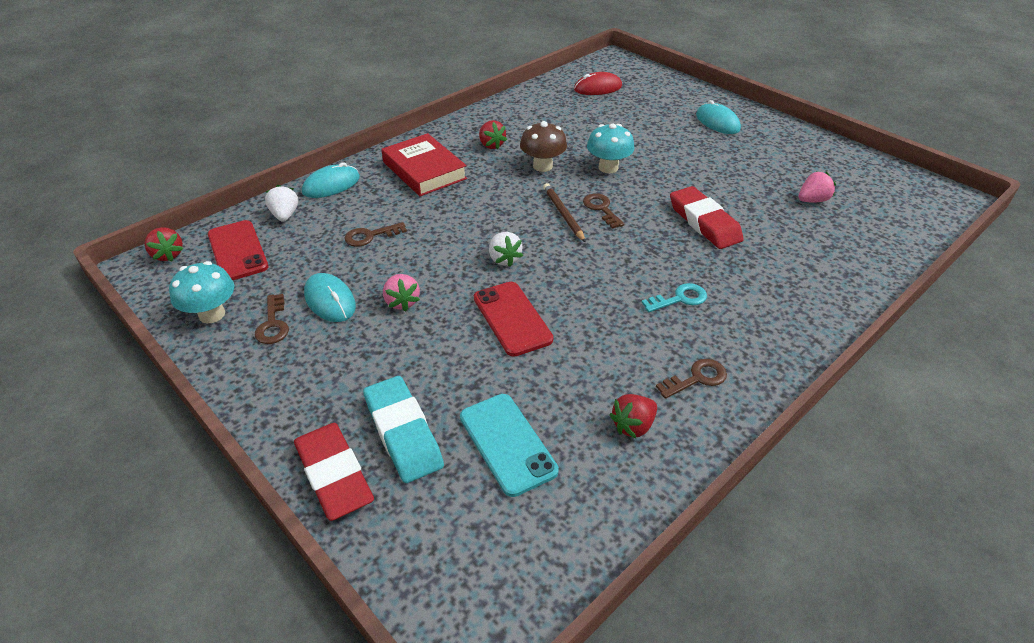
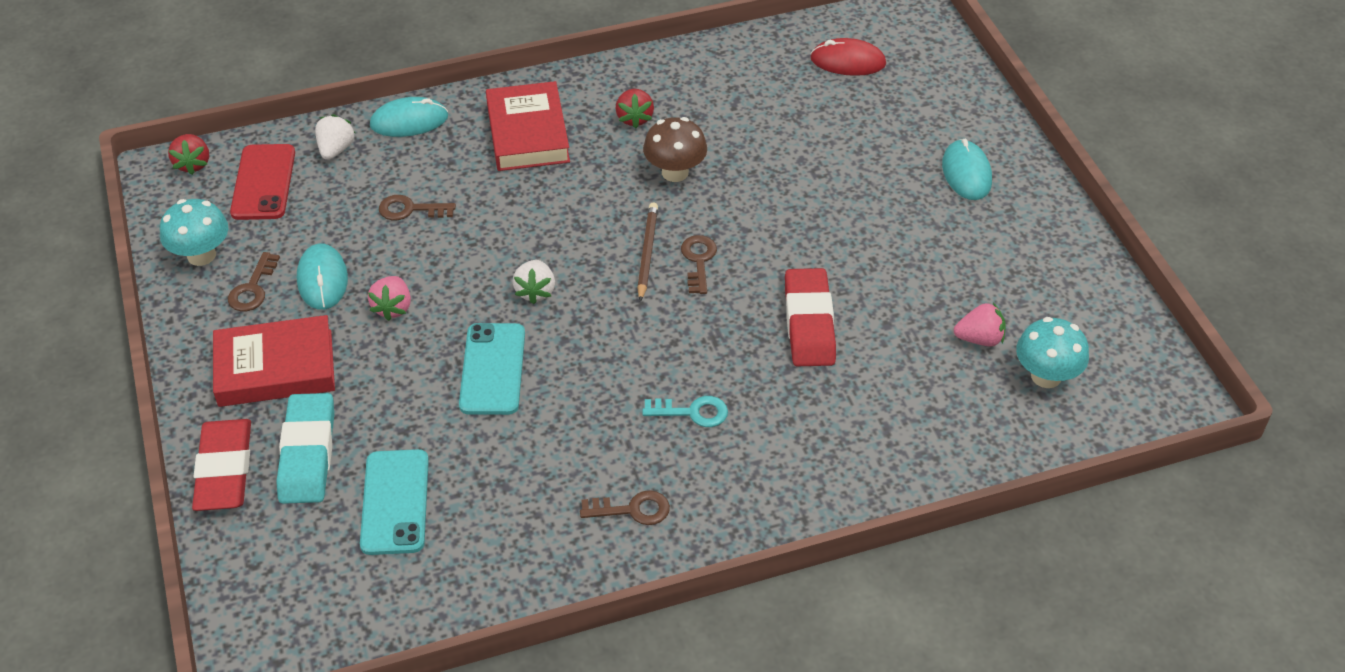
camera: 25 degrees right, 5 degrees up
(330, 376) = (275, 368): none -> red book
(512, 318) = (492, 369): red phone -> turquoise phone
(608, 168) = (755, 201): turquoise mushroom -> turquoise mushroom (1046, 376)
(633, 426) = (527, 533): red strawberry -> none

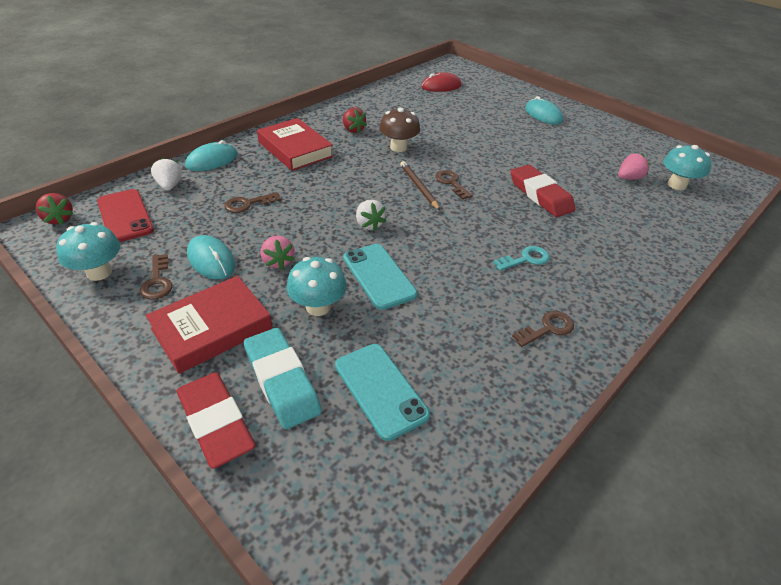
camera: 30 degrees left, 5 degrees down
(398, 383) = (318, 307): none -> turquoise mushroom

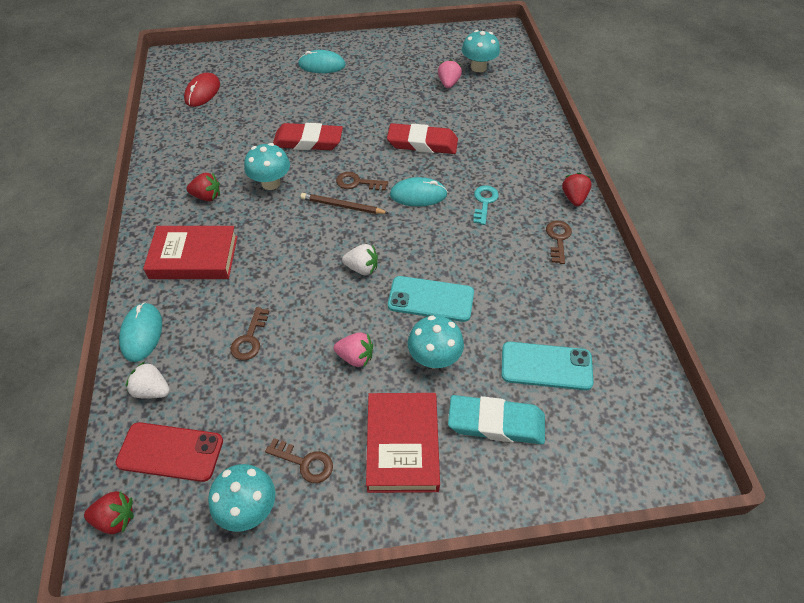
camera: 50 degrees left, 10 degrees up
(211, 260) = (310, 406): turquoise mouse -> turquoise mouse (418, 194)
(216, 422) = (507, 486): red eraser -> red eraser (308, 141)
(398, 147) = (271, 183): brown mushroom -> turquoise mushroom
(615, 317) = (574, 198): none -> red strawberry

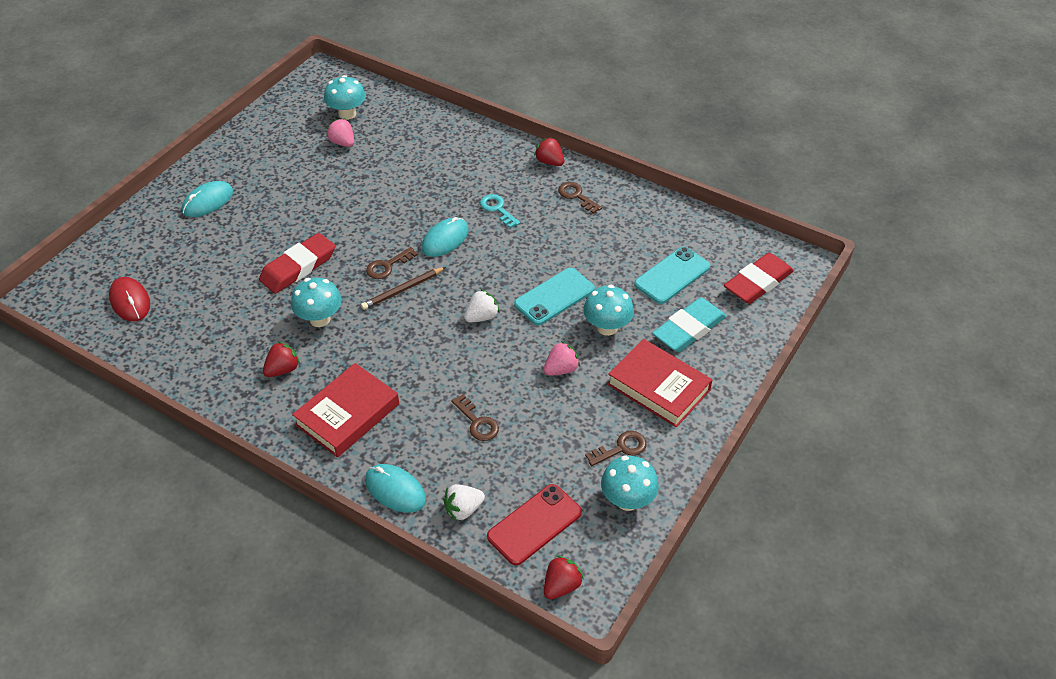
camera: 50 degrees left, 5 degrees down
(422, 143) = (392, 202): red eraser -> red eraser (758, 282)

